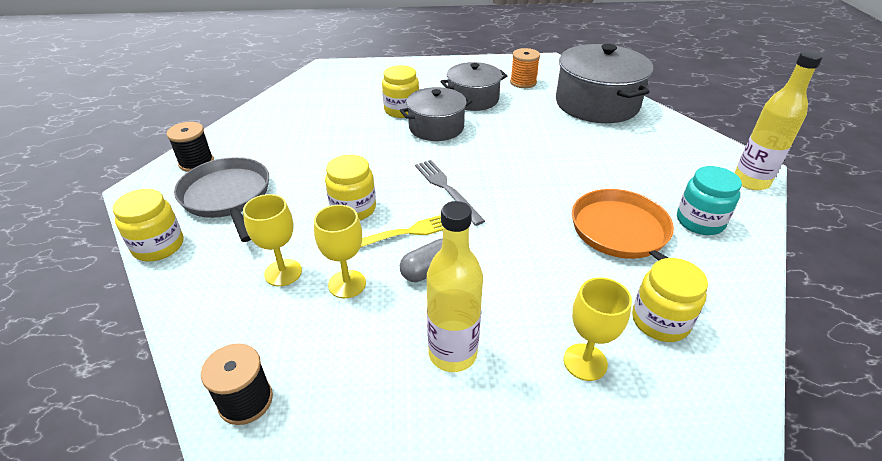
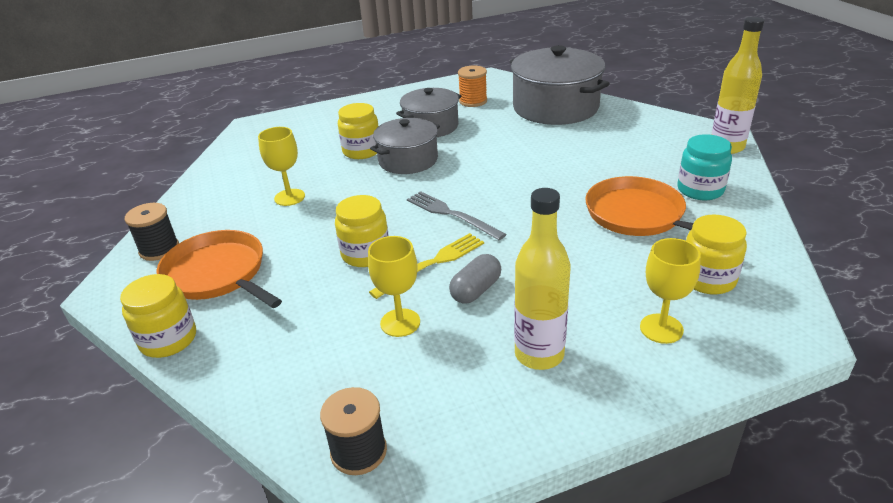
camera: 15 degrees left, 5 degrees down
(227, 197) = (218, 274): grey pan -> orange pan
(283, 272) = (326, 329): yellow goblet -> yellow goblet (289, 197)

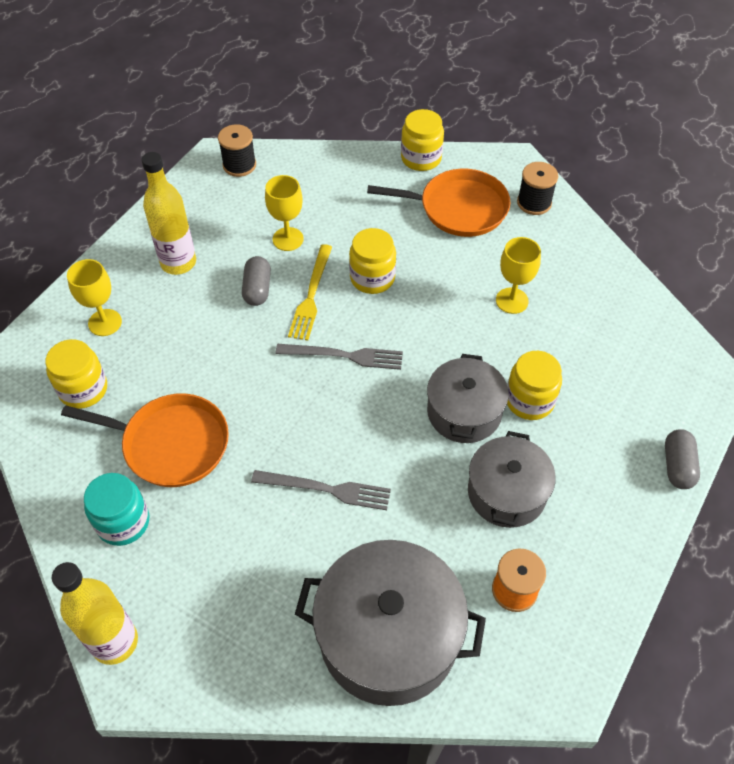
camera: 140 degrees right, 20 degrees up
(330, 107) = (677, 466): none -> grey capsule
(538, 159) = (326, 489): none -> grey fork

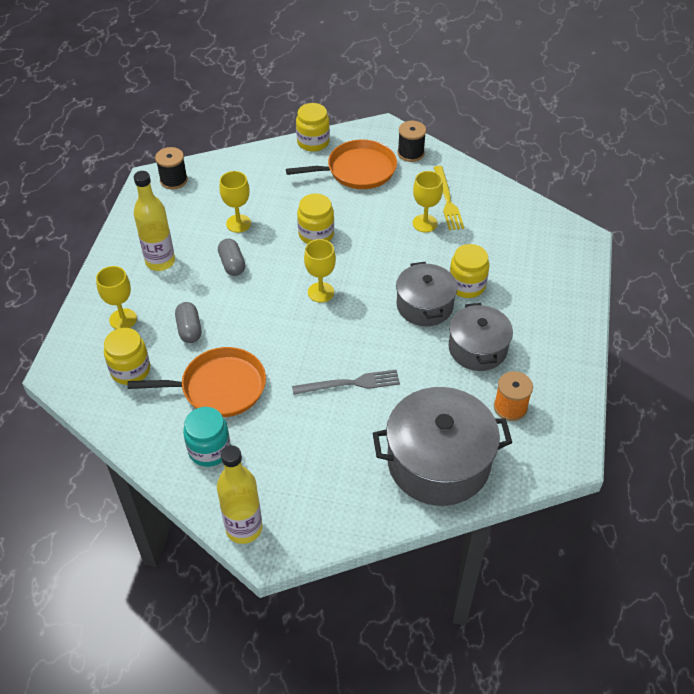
camera: 20 degrees left, 5 degrees down
(311, 295) = (276, 258): yellow fork -> yellow fork (447, 200)
(344, 356) = (320, 292): grey fork -> yellow goblet
(677, 466) = (583, 299): grey capsule -> grey capsule (189, 329)

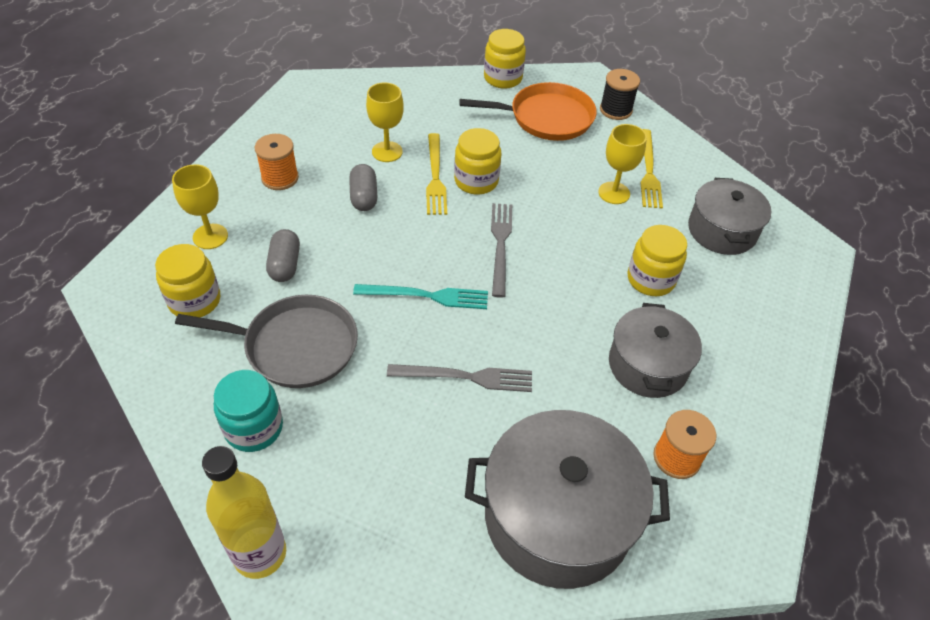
camera: 10 degrees right, 0 degrees up
(160, 262) = (280, 178): yellow bottle -> orange spool
(173, 180) = (329, 91): black spool -> none
(219, 387) = (295, 346): orange pan -> grey pan
(283, 237) = (435, 177): none -> yellow fork
(304, 331) = (426, 296): none -> turquoise fork
(320, 292) = (461, 251): yellow goblet -> none
(349, 281) = (500, 245): none -> grey fork
(424, 305) = (590, 294): grey pot -> grey pot (722, 230)

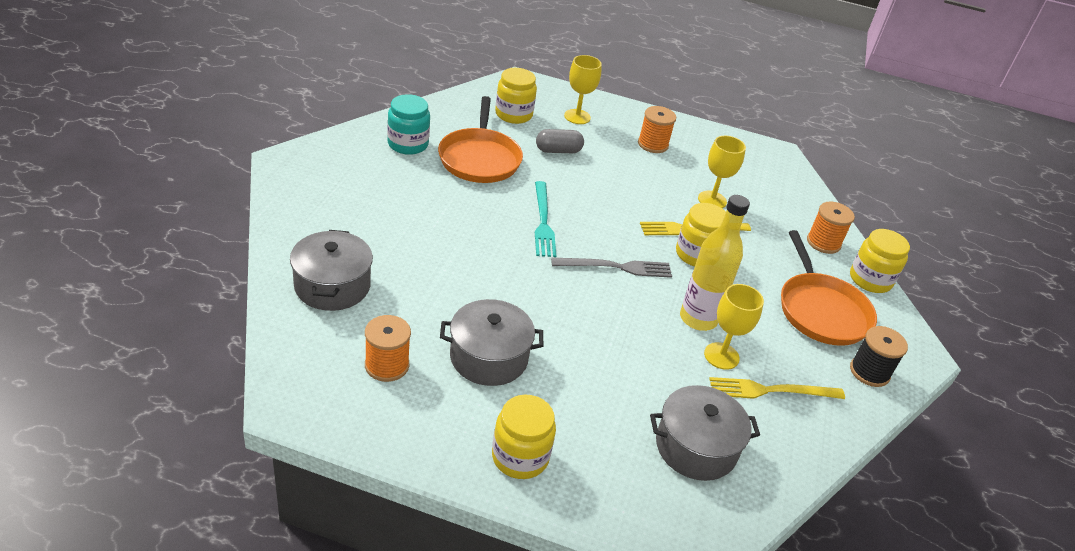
camera: 80 degrees right, 10 degrees down
(260, 554) = (314, 151): yellow bottle -> yellow bottle (698, 319)
(295, 346) = (480, 158): grey pan -> orange pan
(364, 197) = (648, 187): grey capsule -> none
(453, 92) = (823, 242): none -> orange spool
(466, 377) = (461, 241): grey fork -> none
(558, 517) = (332, 286): grey pot -> grey pot, size x0.63
(651, 279) = (601, 372): yellow jar -> yellow jar (520, 457)

